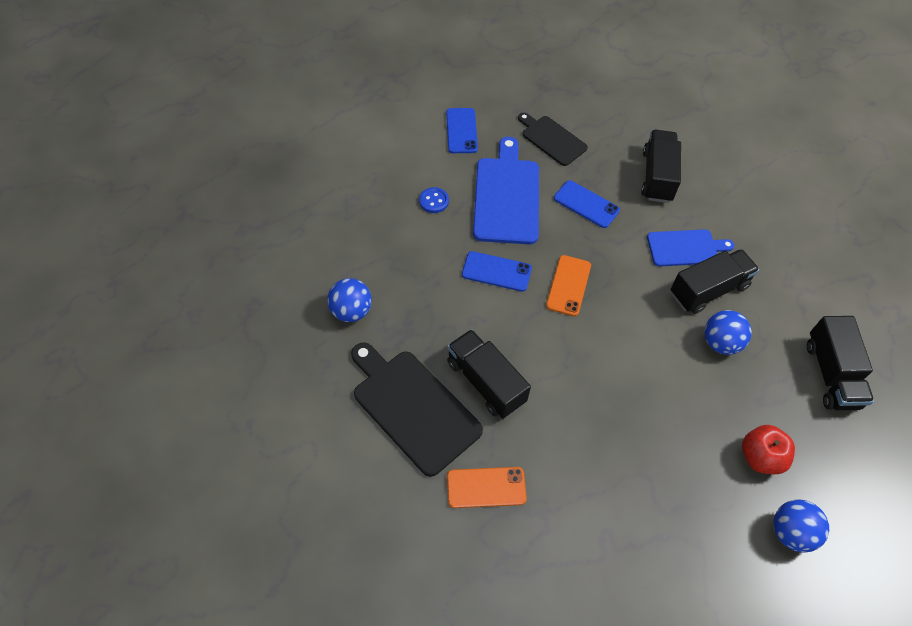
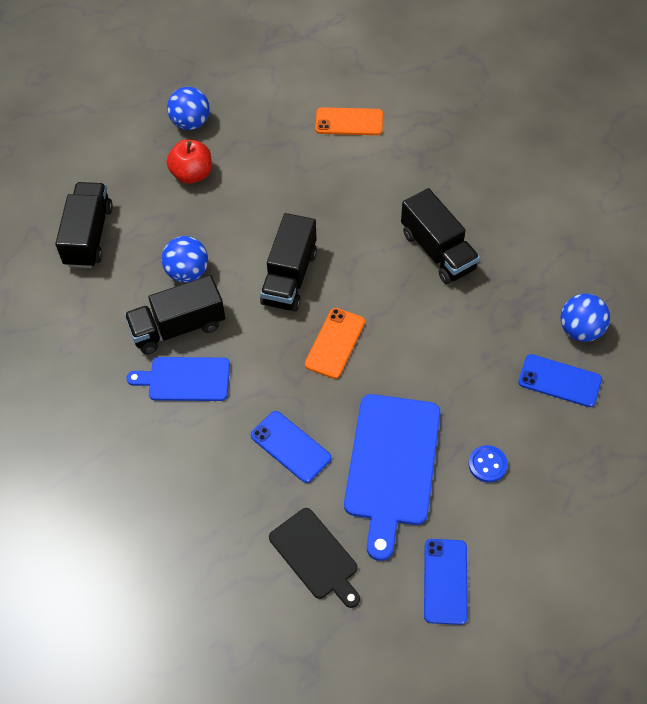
camera: 170 degrees left, 0 degrees up
(413, 407) = (510, 233): black cutting board -> none
(486, 487) = (444, 168): orange phone -> orange phone (349, 122)
(496, 271) = (415, 365): blue phone -> blue phone (559, 381)
(657, 176) = (185, 483): black truck -> black truck (289, 277)

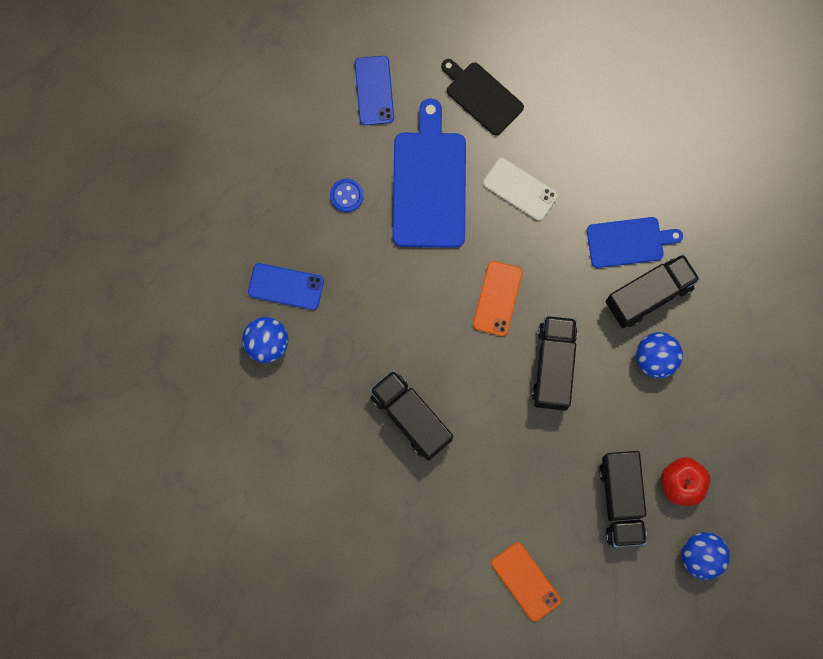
camera: 170 degrees right, 20 degrees up
(89, 236) = (766, 389): black truck -> black truck (621, 501)
(290, 446) = (520, 189): blue phone -> white phone
(349, 122) = (525, 581): orange phone -> orange phone turned 60 degrees clockwise

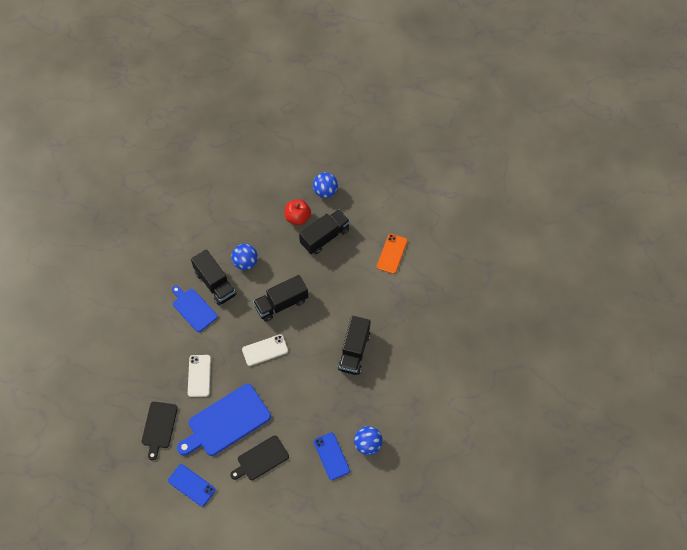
camera: 125 degrees left, 15 degrees down
(346, 195) = (261, 459): blue button -> black cutting board
(374, 90) = (191, 485): blue phone -> blue phone turned 75 degrees clockwise
(497, 298) = (265, 350): orange phone -> white phone
(649, 295) = (215, 283): black truck -> black truck turned 150 degrees counterclockwise

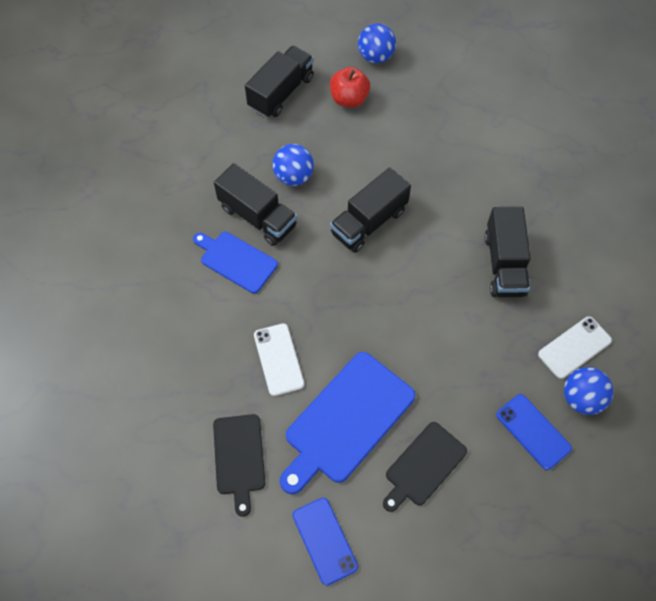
camera: 15 degrees left, 0 degrees up
(191, 485) = (324, 540): blue phone -> blue phone turned 45 degrees clockwise
(265, 350) = (368, 295): white phone -> white phone (574, 347)
(325, 237) = (398, 116): black truck -> black truck (281, 92)
(392, 254) = (503, 117): orange phone -> none

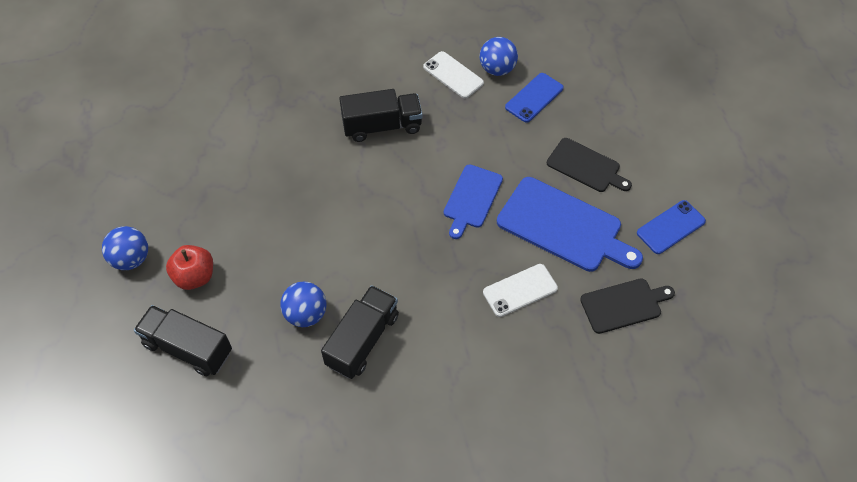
camera: 100 degrees left, 5 degrees down
(236, 260) = (420, 350): blue cutting board -> blue cutting board (472, 199)
(369, 222) = (353, 236): black truck -> none

